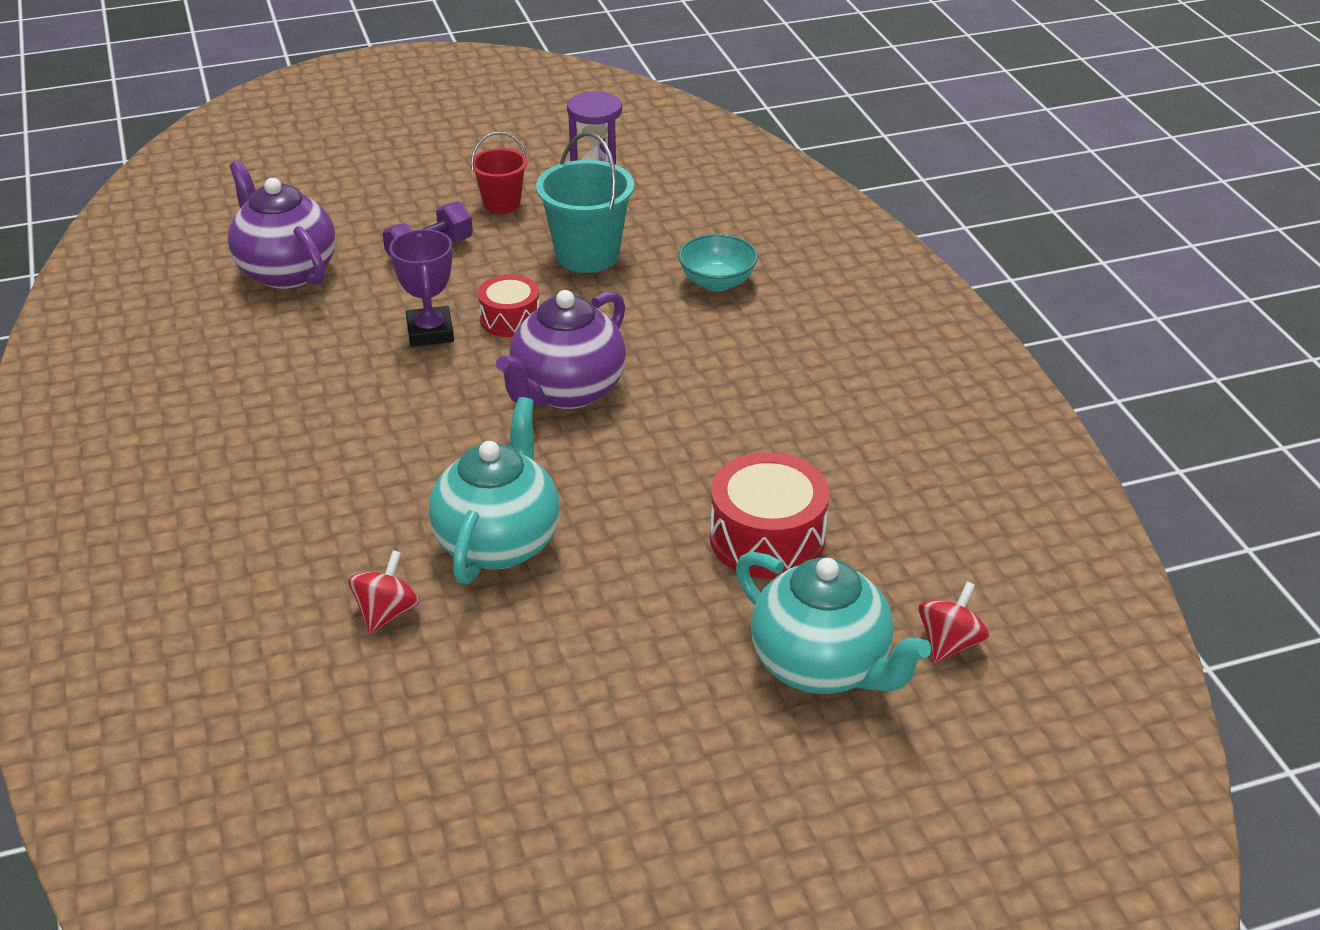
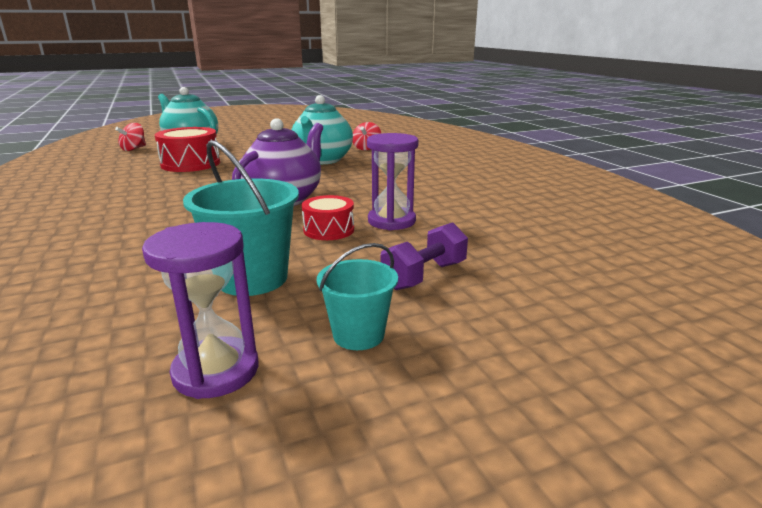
camera: 175 degrees right, 15 degrees down
(286, 271) = (552, 253): purple teapot -> none
(430, 332) = (391, 221): purple trophy -> purple hourglass
(502, 204) = (358, 335): red bucket -> turquoise bucket
(717, 282) = (127, 261): turquoise bowl -> none

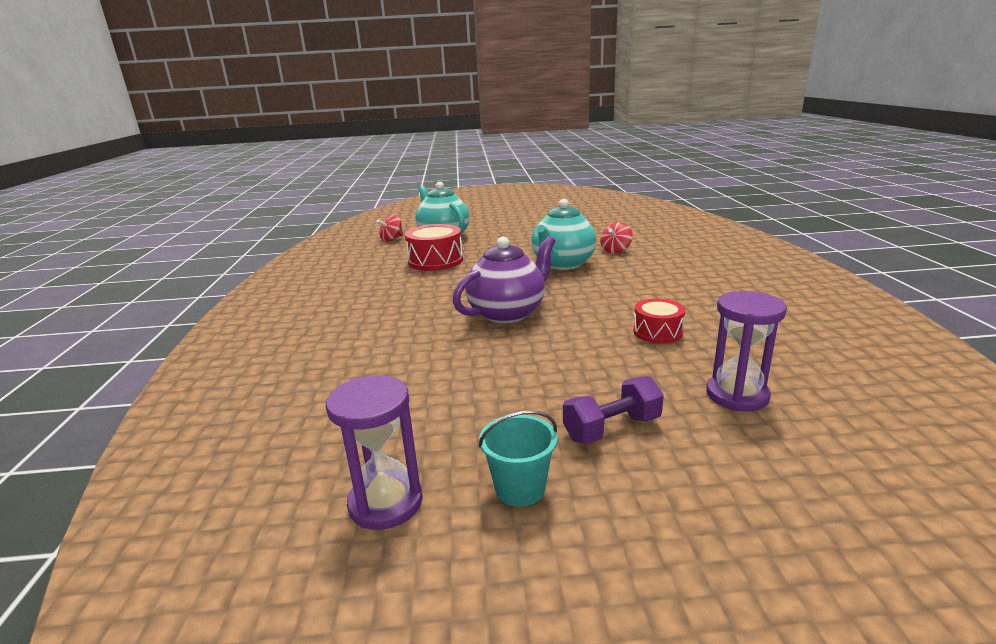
camera: 20 degrees right, 0 degrees up
(252, 278) = (447, 407): turquoise bucket -> none
(329, 230) = (537, 357): red drum -> red drum (657, 332)
(391, 221) = (605, 353): purple hourglass -> purple hourglass (737, 395)

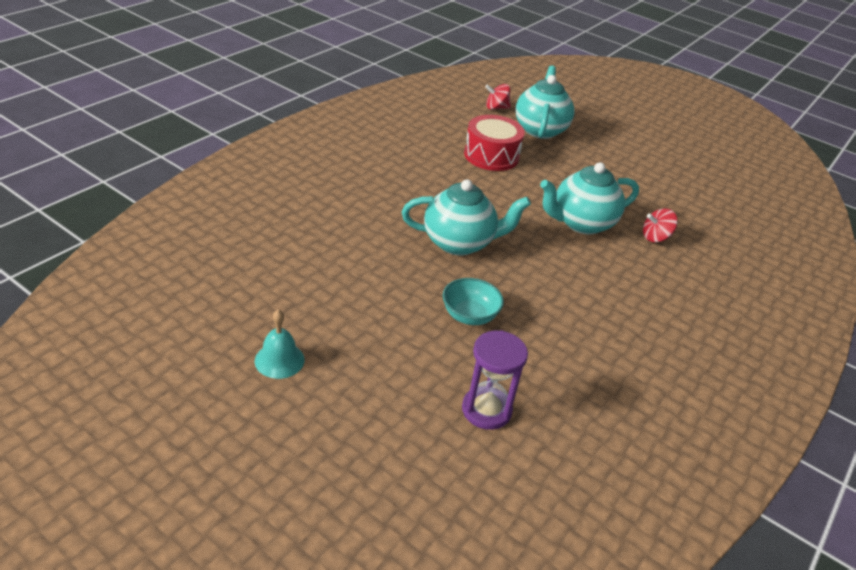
camera: 35 degrees right, 15 degrees up
(386, 503) = (216, 318): purple hourglass -> none
(508, 313) = (459, 243): purple teapot -> turquoise teapot
(520, 488) = (279, 360): turquoise bucket -> turquoise bell
(602, 348) = (469, 316): none -> turquoise bowl
(612, 428) = (376, 368): purple dumbbell -> none
(657, 332) = (530, 332): red drum -> none

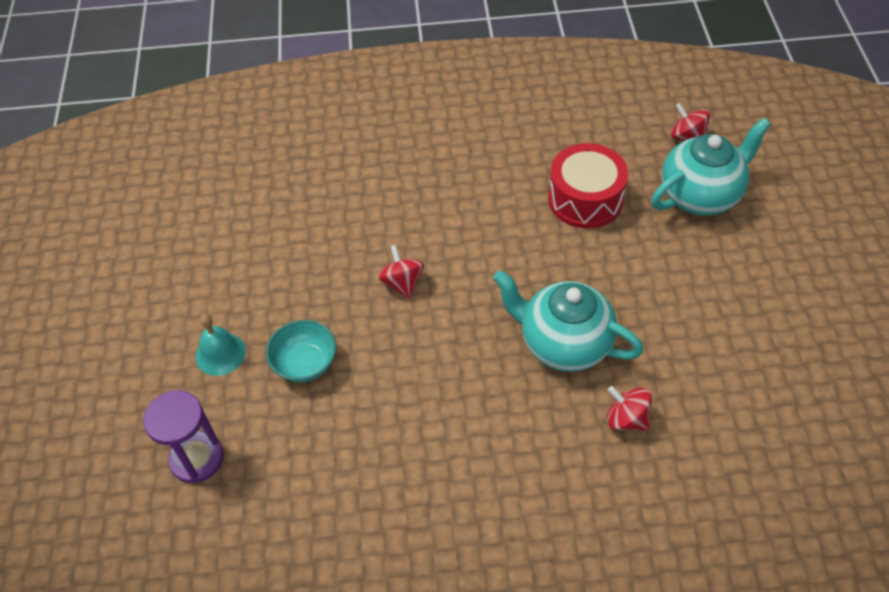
camera: 55 degrees right, 15 degrees up
(279, 360) = (121, 295): turquoise bell -> turquoise bell (220, 354)
(459, 243) = (402, 283): turquoise teapot -> red spinning top

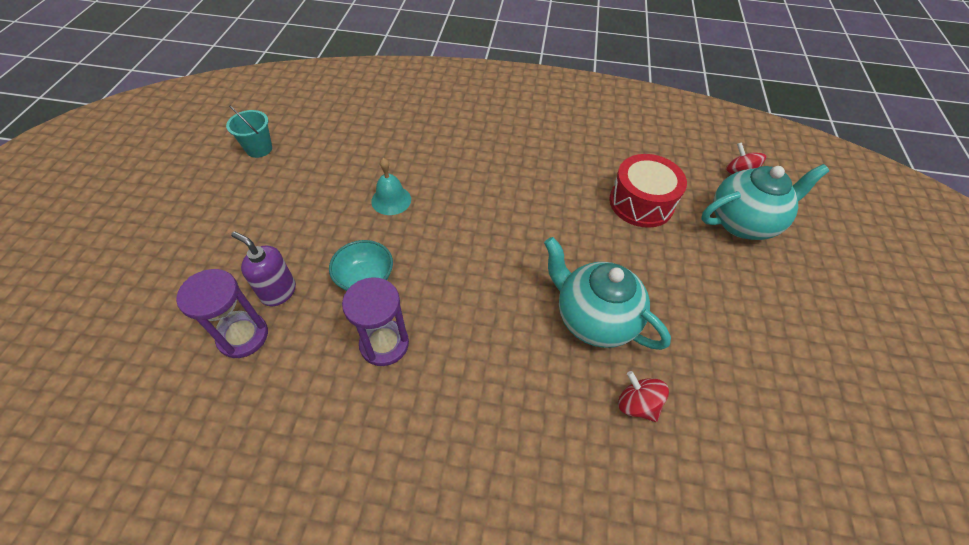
camera: 10 degrees right, 0 degrees up
(115, 240) = (259, 149): none -> turquoise bucket
(214, 402) = (278, 292): none -> purple soap dispenser
(220, 354) = (300, 253): turquoise bell -> turquoise bell (391, 200)
(352, 427) = (384, 344): none -> purple hourglass
(402, 283) = (468, 233): red spinning top -> none

